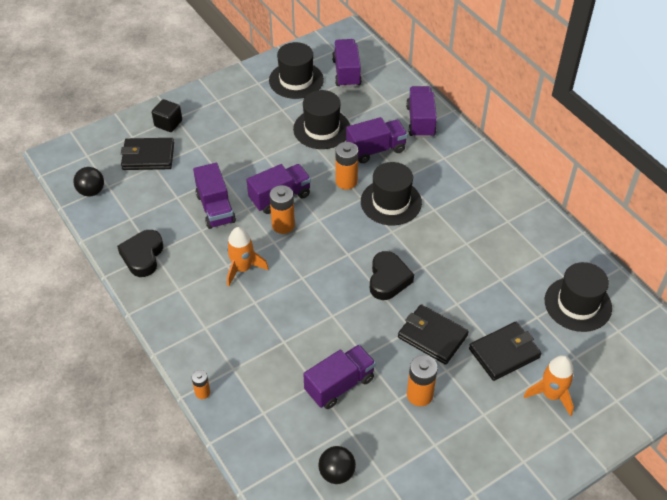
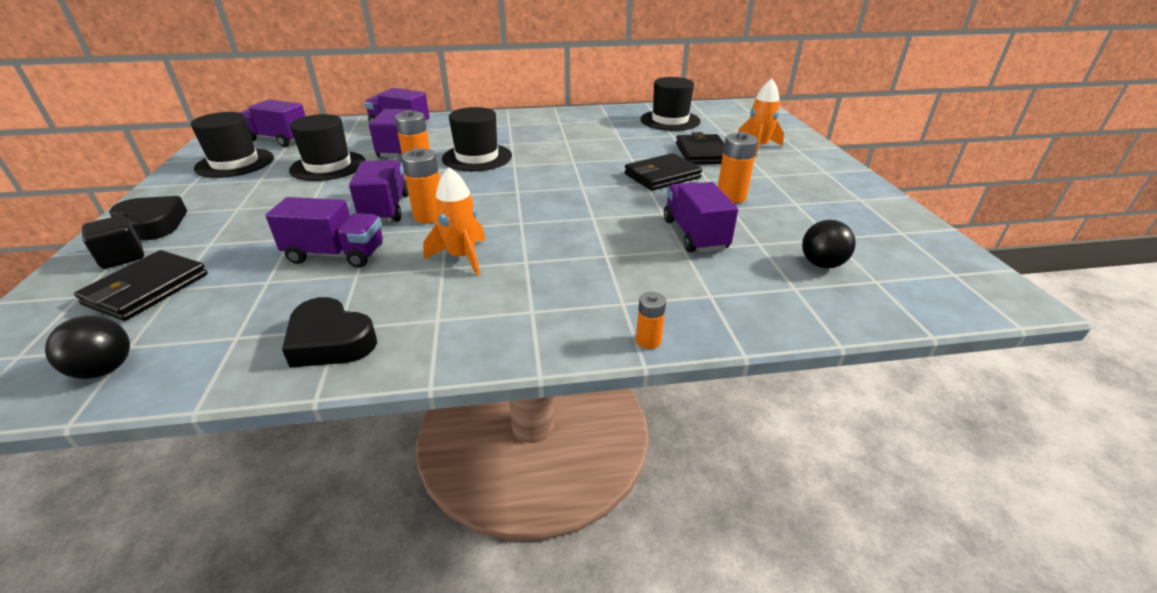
camera: 65 degrees left, 15 degrees down
(388, 279) = (572, 179): black heart -> black heart (153, 224)

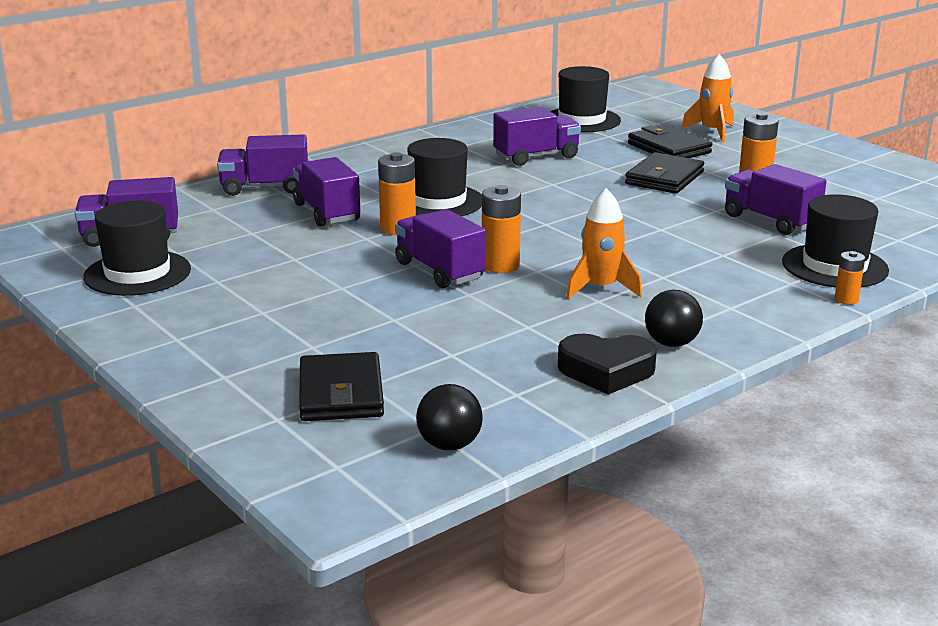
camera: 30 degrees left, 10 degrees down
(122, 257) = (241, 382): black cube -> none
(153, 224) = (195, 350): black heart -> none
(328, 166) = (274, 249): black hat -> black hat (834, 266)
(336, 254) = (474, 318): purple truck -> purple truck (536, 157)
(821, 264) = (895, 218): black ball -> black ball (671, 343)

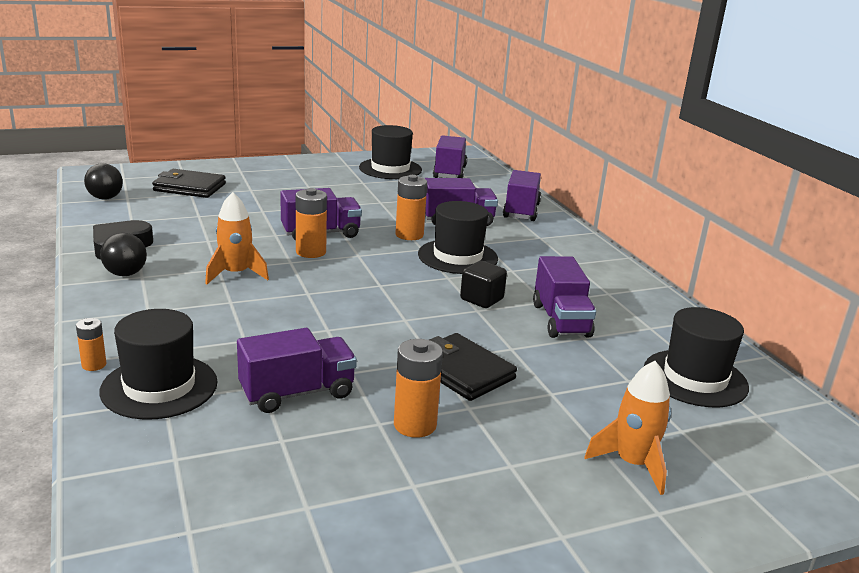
camera: 105 degrees right, 0 degrees up
(528, 184) = (481, 299): none -> black cube
(669, 148) = (566, 406): black wallet -> none

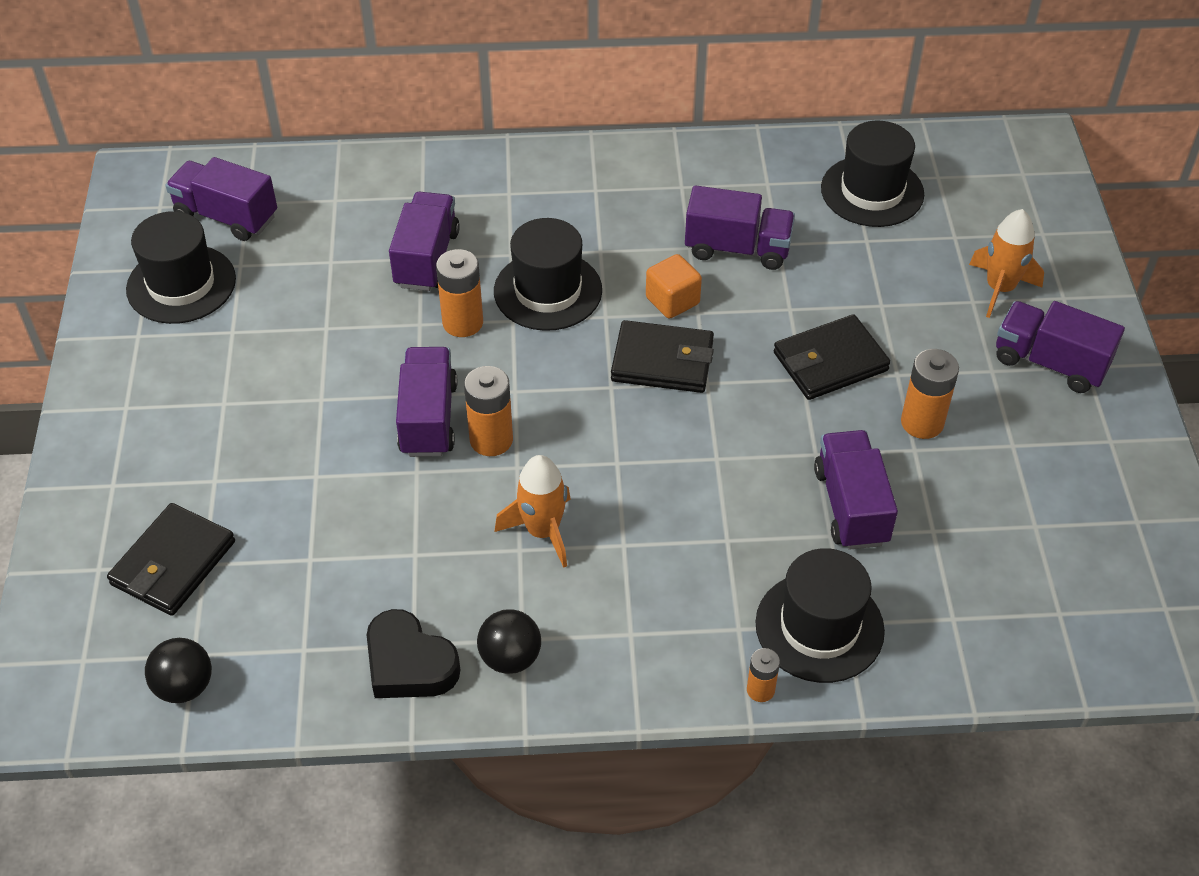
camera: 70 degrees left, 25 degrees up
(416, 300) = (662, 361): none -> black wallet
(481, 299) = (672, 301): black cube -> orange cube
(521, 211) = (413, 183): purple truck -> purple truck (1049, 363)

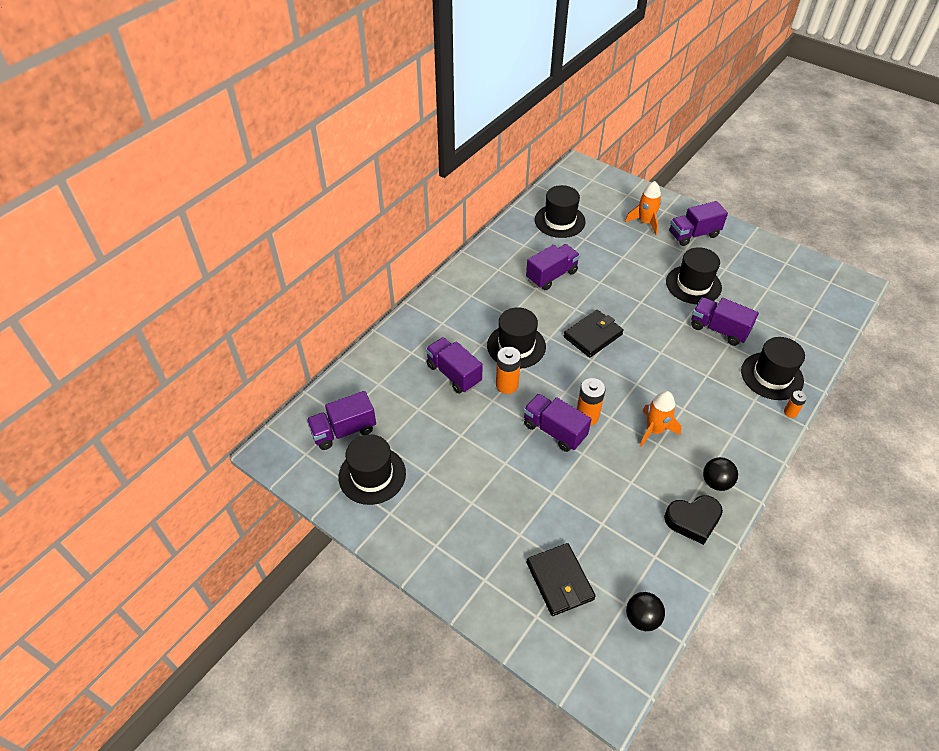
camera: 50 degrees left, 0 degrees up
(672, 301) = (561, 312): orange cube -> none
(830, 362) = (639, 289): black wallet -> none
(922, 422) = (693, 284): orange battery -> black hat

